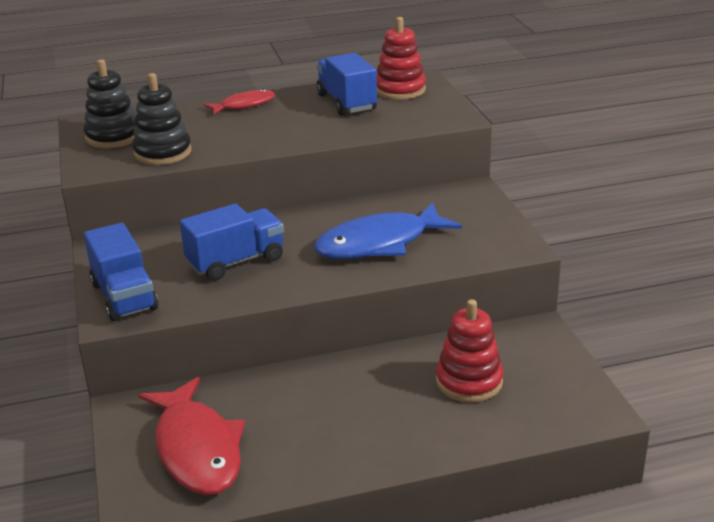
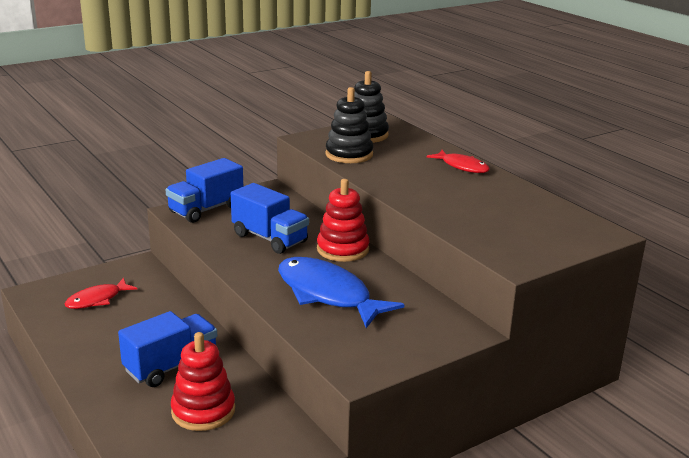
camera: 70 degrees right, 5 degrees down
(197, 449) = (97, 300): red fish -> red fish, size x0.55
(346, 102) = (506, 206): blue truck -> blue truck (171, 366)
(400, 90) = (561, 226): red stacking toy -> red stacking toy (343, 249)

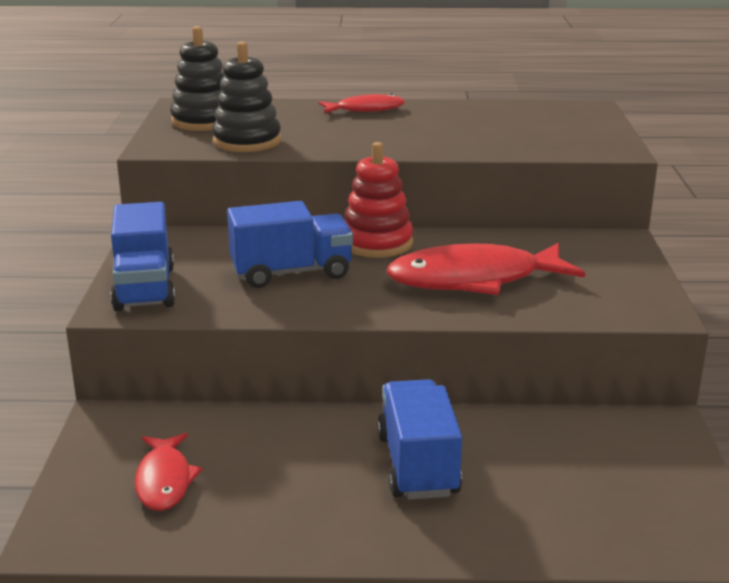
camera: 55 degrees left, 0 degrees up
(203, 411) = (543, 469): red stacking toy -> none
(327, 294) = (474, 280): blue fish -> red fish

